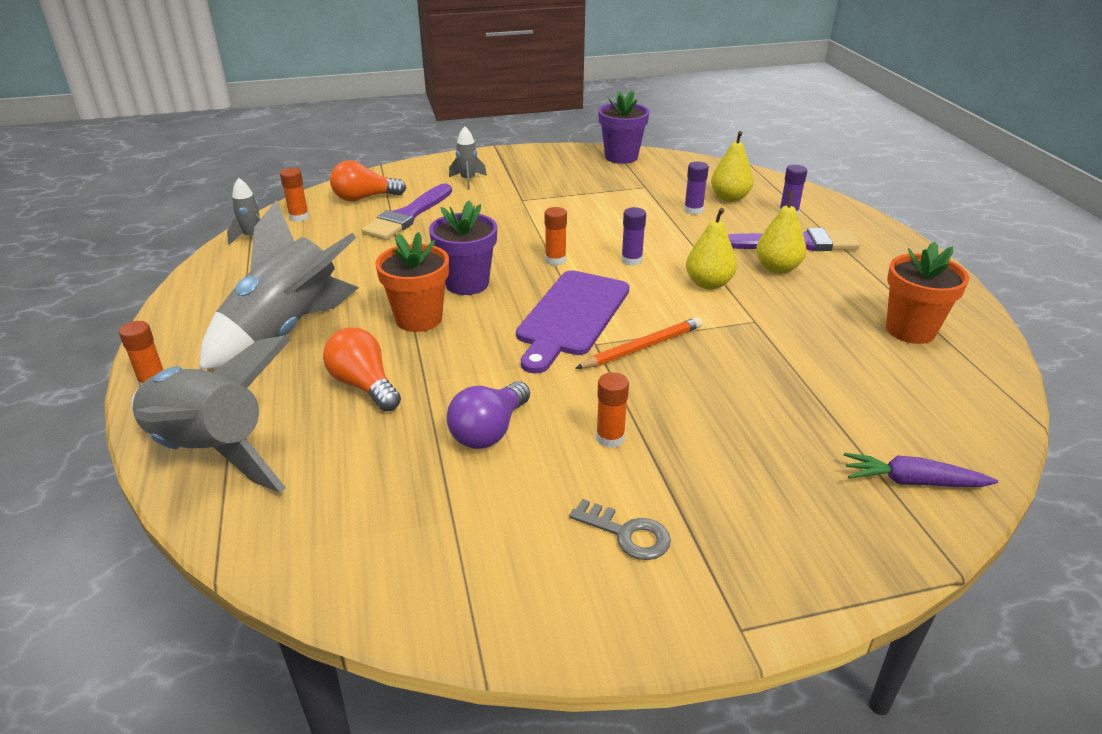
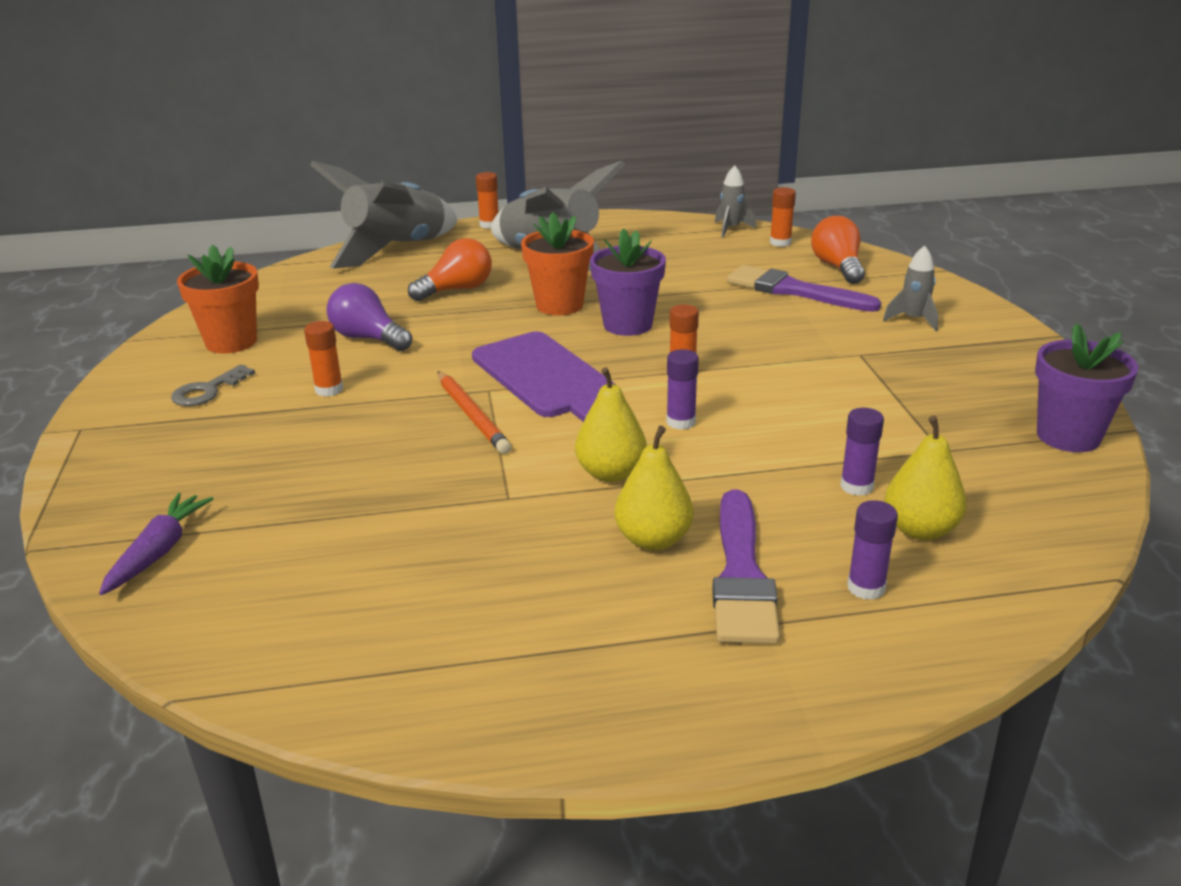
camera: 95 degrees right, 5 degrees down
(571, 316) = (547, 378): purple cutting board -> purple cutting board turned 150 degrees counterclockwise
(910, 330) = (446, 635): orange flower pot -> orange flower pot (231, 342)

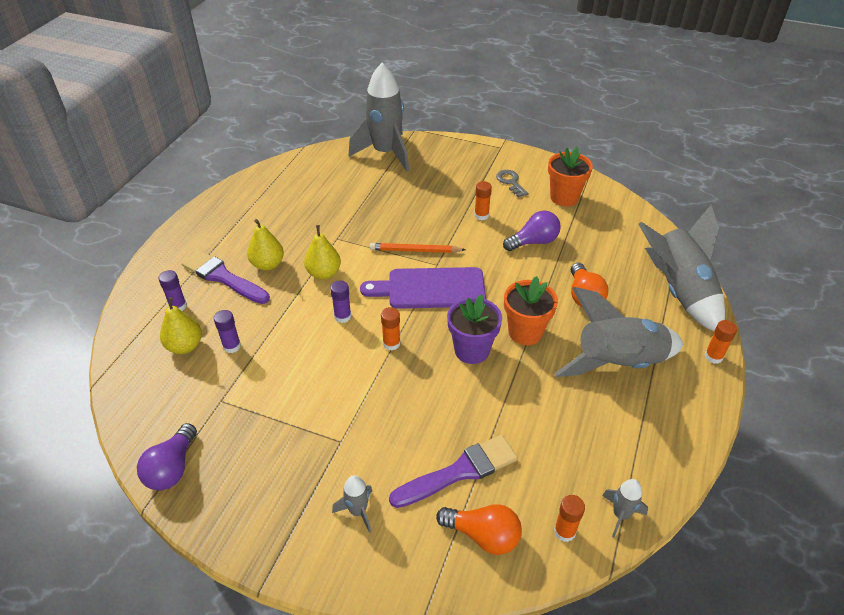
camera: 120 degrees right, 15 degrees up
(158, 552) = (385, 153): purple carrot -> grey rocket
(1068, 436) = (172, 468): purple flower pot -> purple light bulb

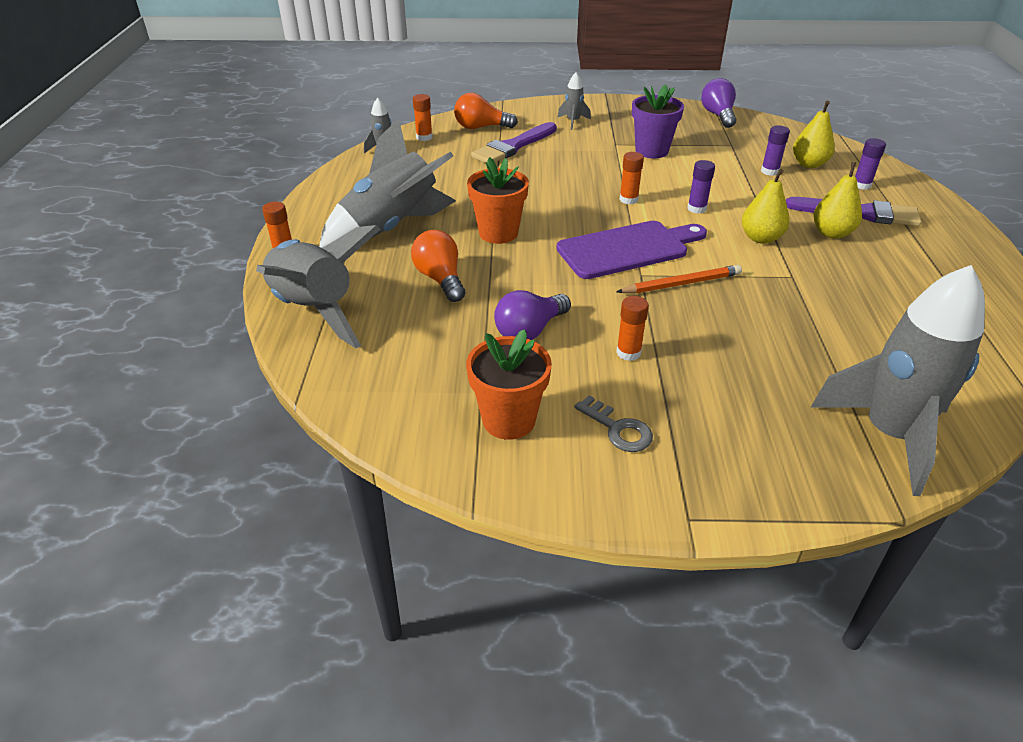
camera: 160 degrees right, 5 degrees down
(472, 350) = (546, 209): purple flower pot -> purple flower pot (651, 151)

